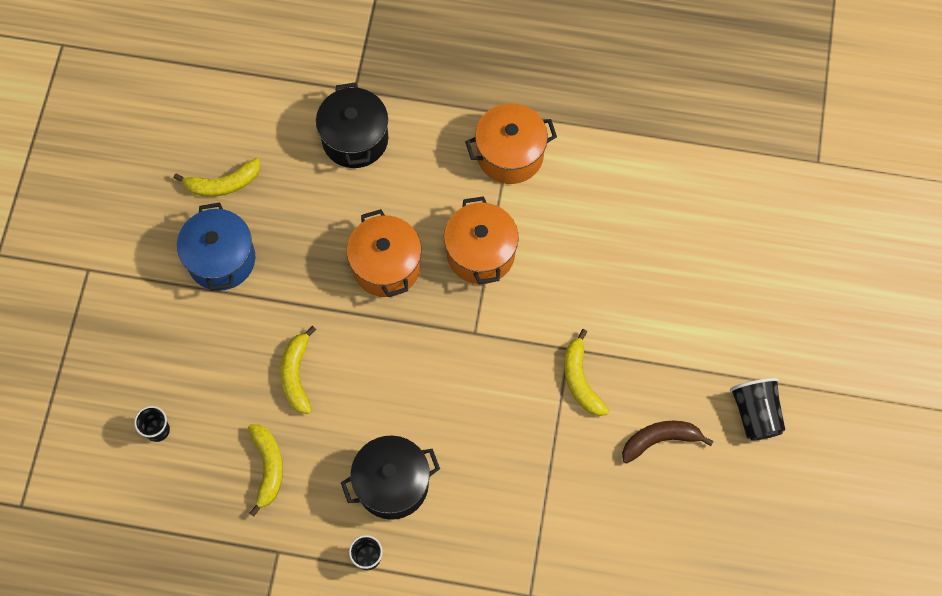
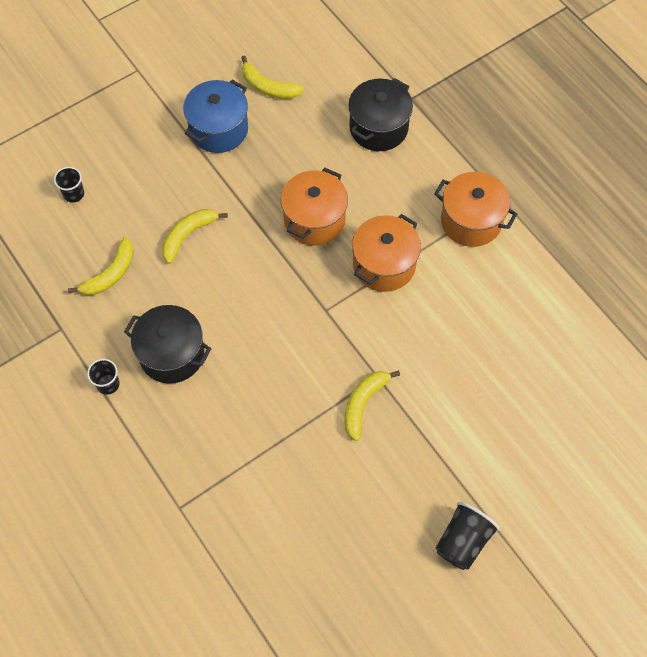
camera: 45 degrees right, 5 degrees down
(660, 440) = (375, 493): brown banana -> none

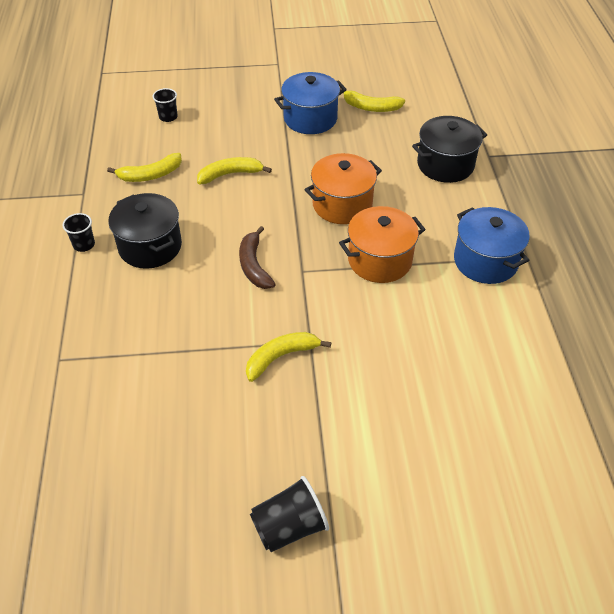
camera: 30 degrees right, 15 degrees down
(268, 87) = (371, 107): yellow banana -> yellow banana turned 45 degrees counterclockwise
(280, 326) = (254, 265): none -> brown banana
(471, 221) = (485, 261): orange pot -> blue pot

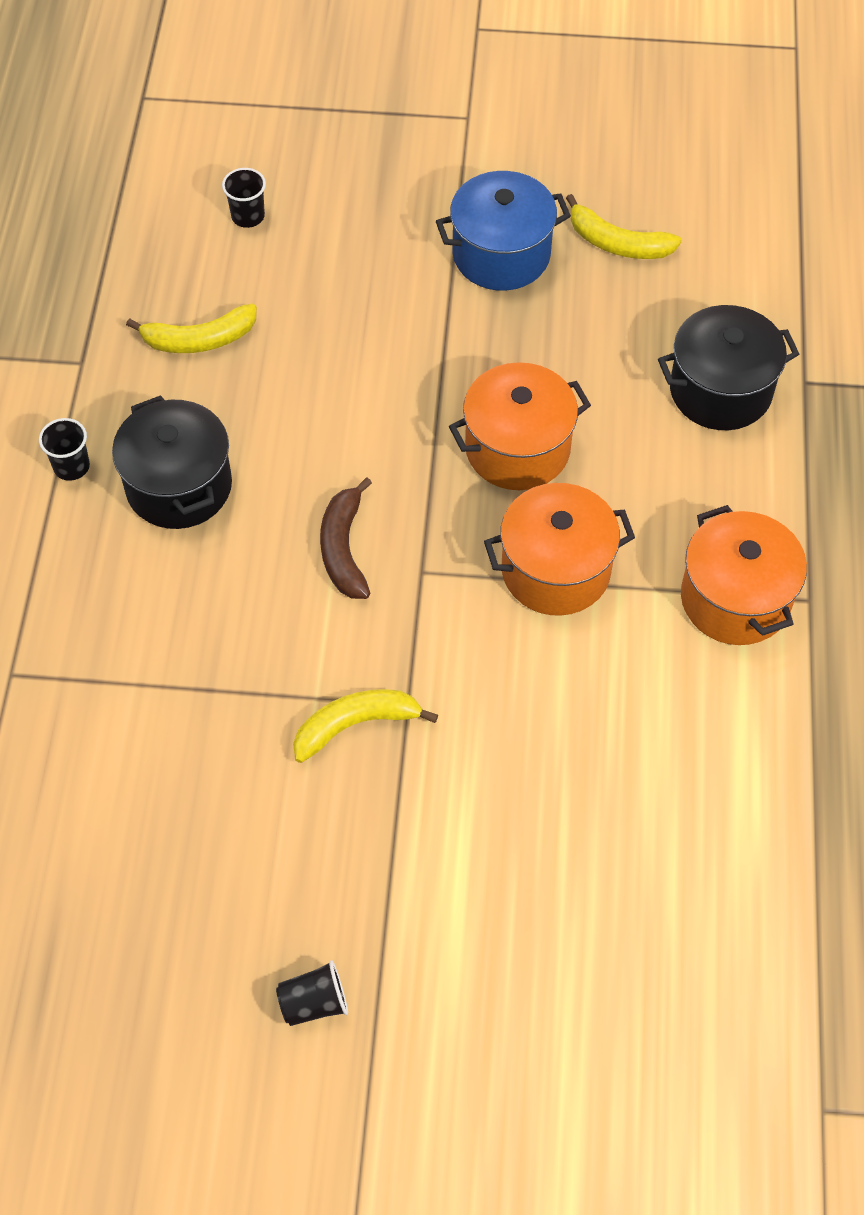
camera: 10 degrees right, 10 degrees up
(230, 174) = (337, 358): yellow banana -> none
(289, 526) = (314, 1003): black cup -> black cup, size x0.65
(485, 261) = (735, 599): blue pot -> orange pot

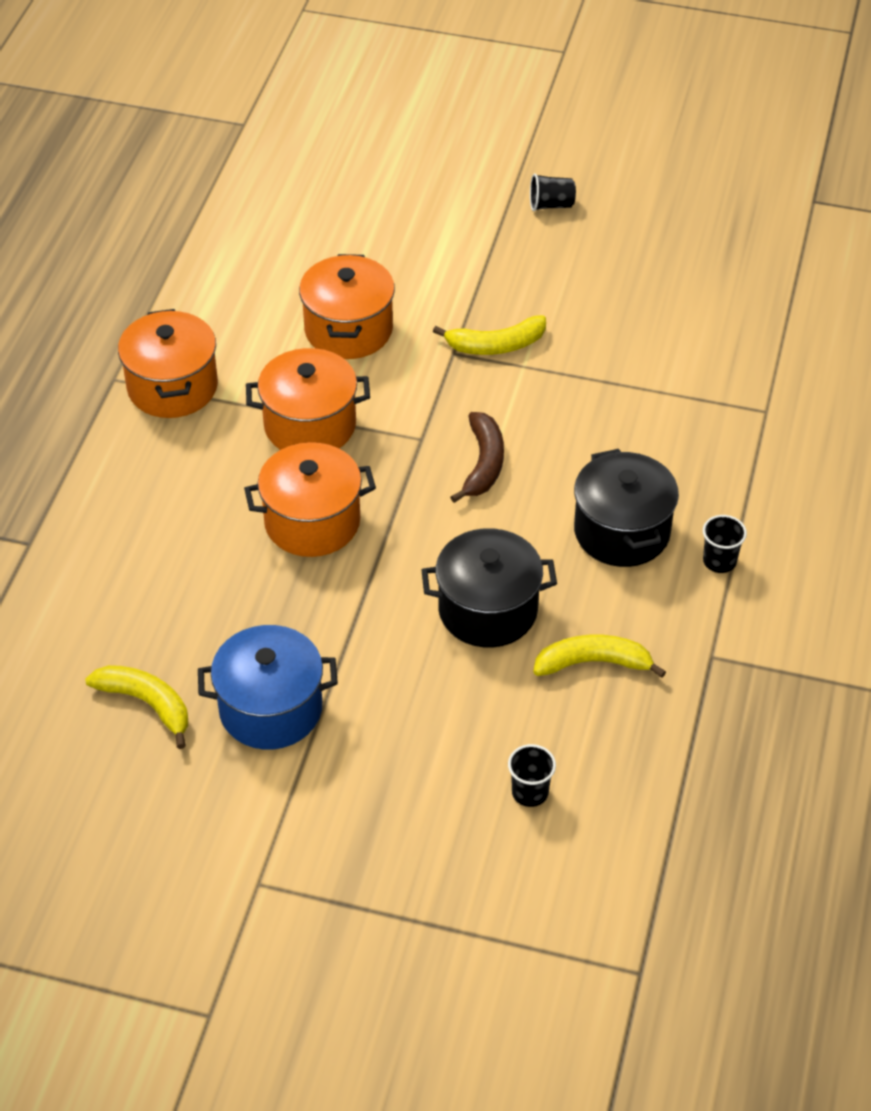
camera: 170 degrees left, 10 degrees down
(548, 720) = (348, 330): none -> orange pot
(720, 390) = (109, 546): black pot -> black pot (488, 610)

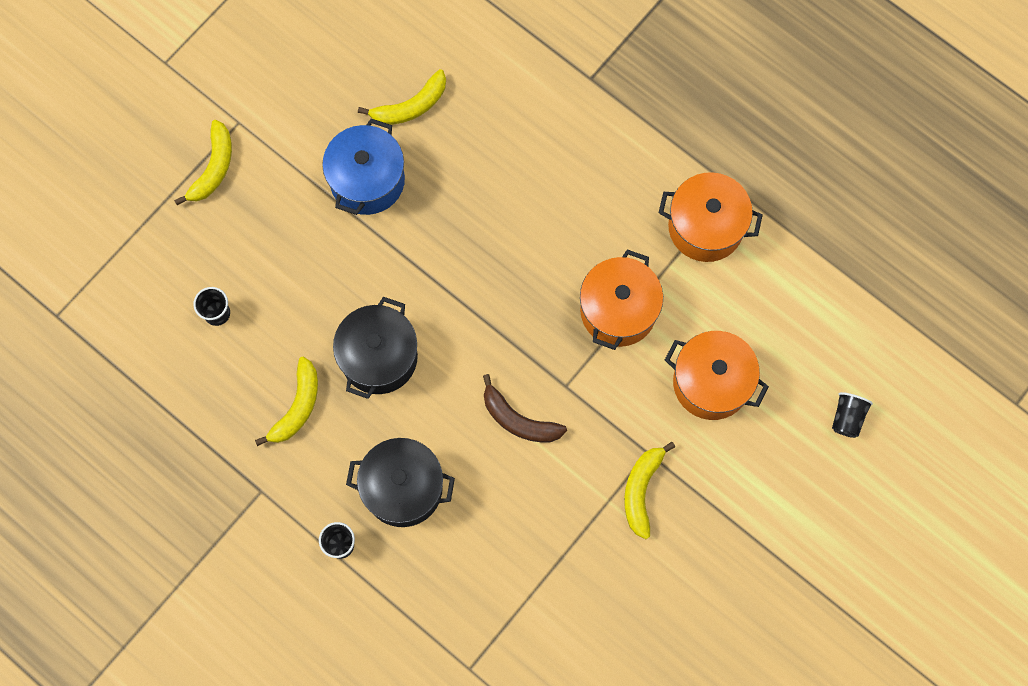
camera: 115 degrees right, 25 degrees up
(312, 522) = (519, 273): orange pot -> none
(338, 884) = (213, 168): none -> yellow banana
(551, 205) = (794, 621): black cup -> black cup (847, 418)

